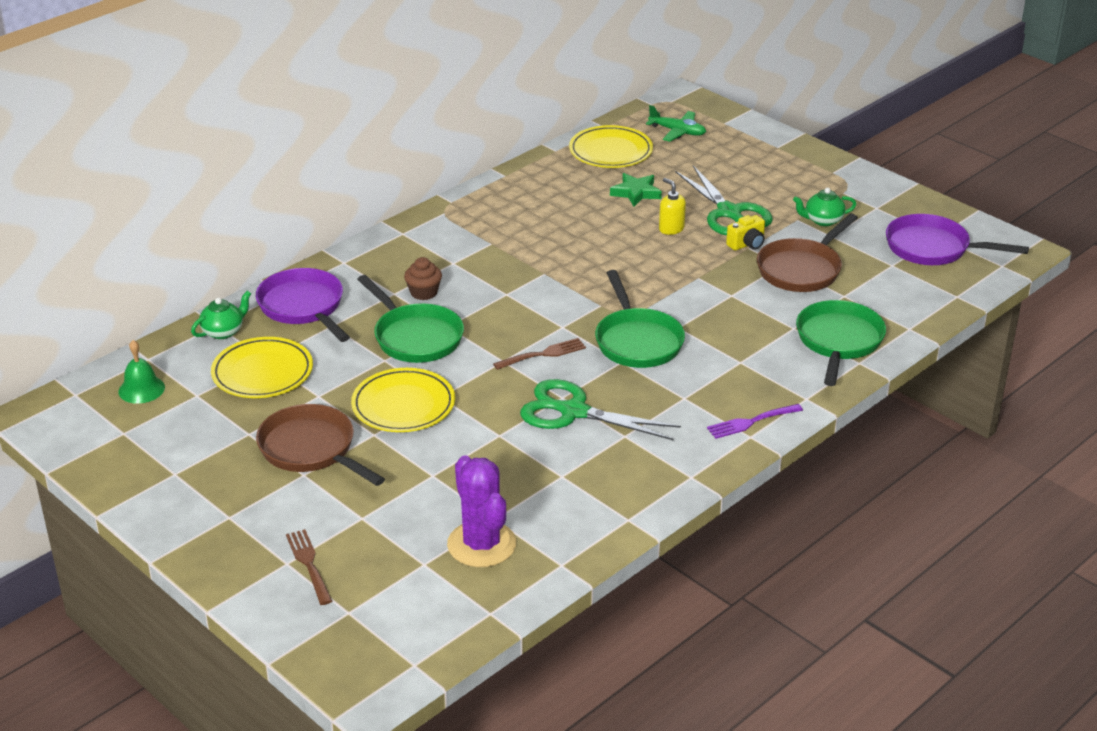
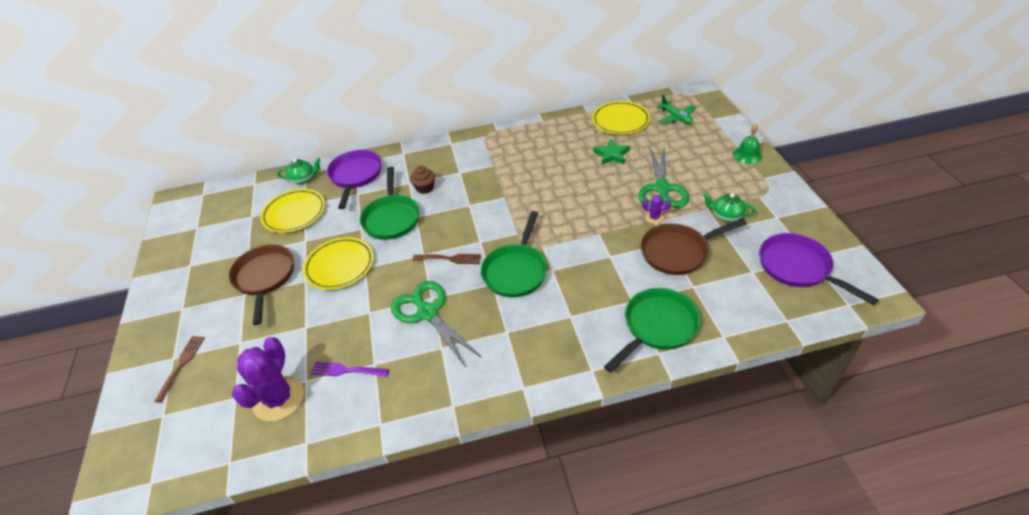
camera: 35 degrees right, 10 degrees up
(141, 389) = (232, 202): green bell -> green bell (747, 155)
(671, 229) = (612, 189): yellow soap dispenser -> none
(747, 244) = (654, 218): yellow camera -> purple cactus
(751, 422) = (534, 374): purple fork -> purple fork (346, 370)

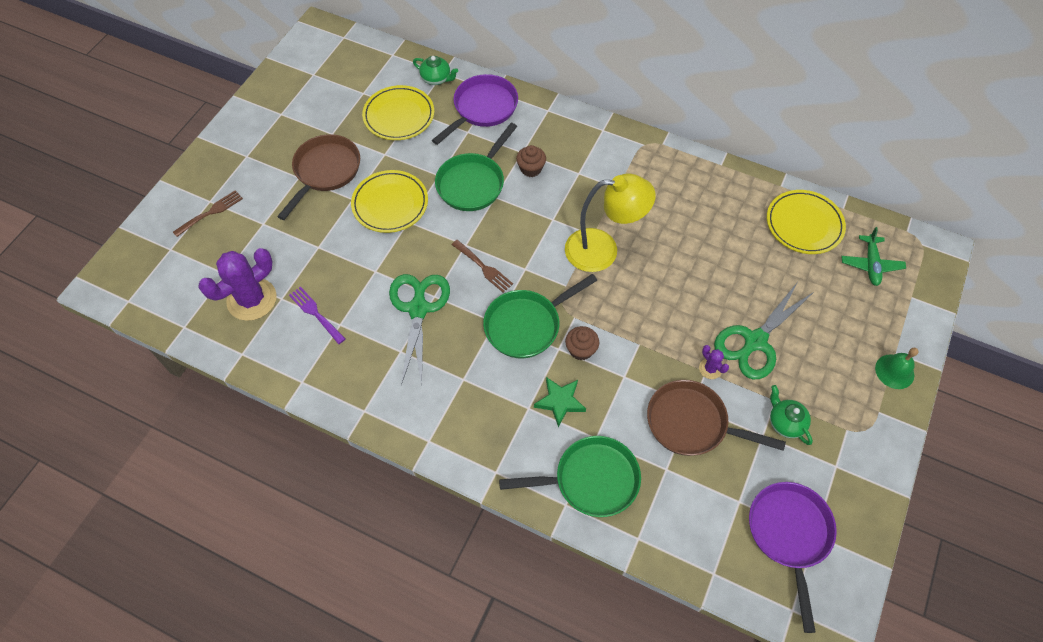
camera: 35 degrees right, 15 degrees up
(520, 201) = (603, 250): none -> yellow lamp
(567, 260) = (581, 350): none -> brown cupcake
(611, 155) = (747, 262): green star -> green star (560, 401)

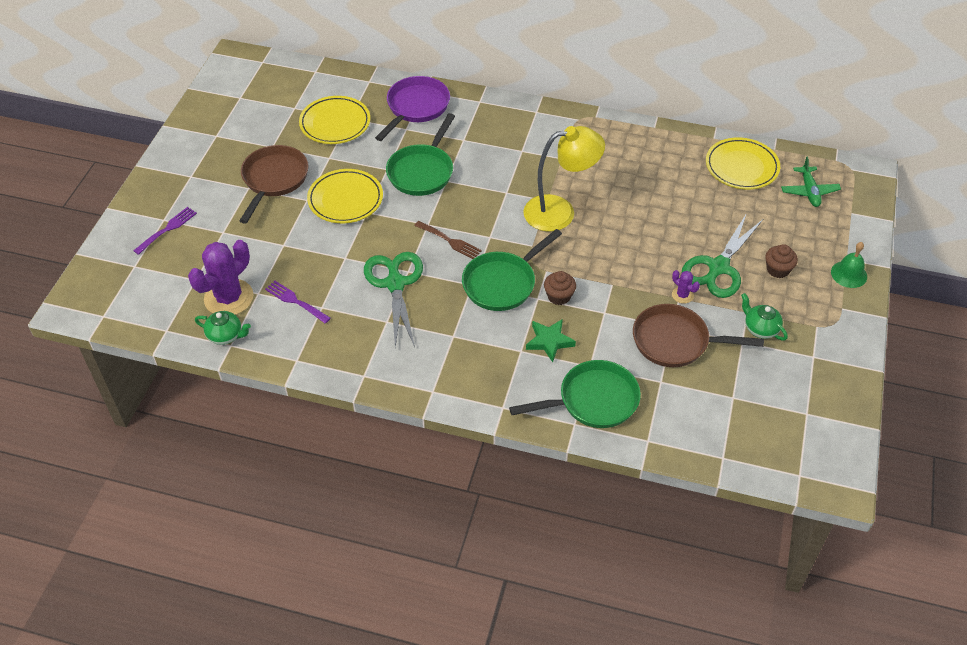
camera: 10 degrees left, 10 degrees down
(211, 212) = (167, 229): brown fork -> purple fork
(436, 79) = (364, 87): green teapot -> green teapot (225, 335)
(531, 169) = (475, 153): brown cupcake -> brown cupcake (777, 270)
(789, 534) = (783, 416): purple pan -> none

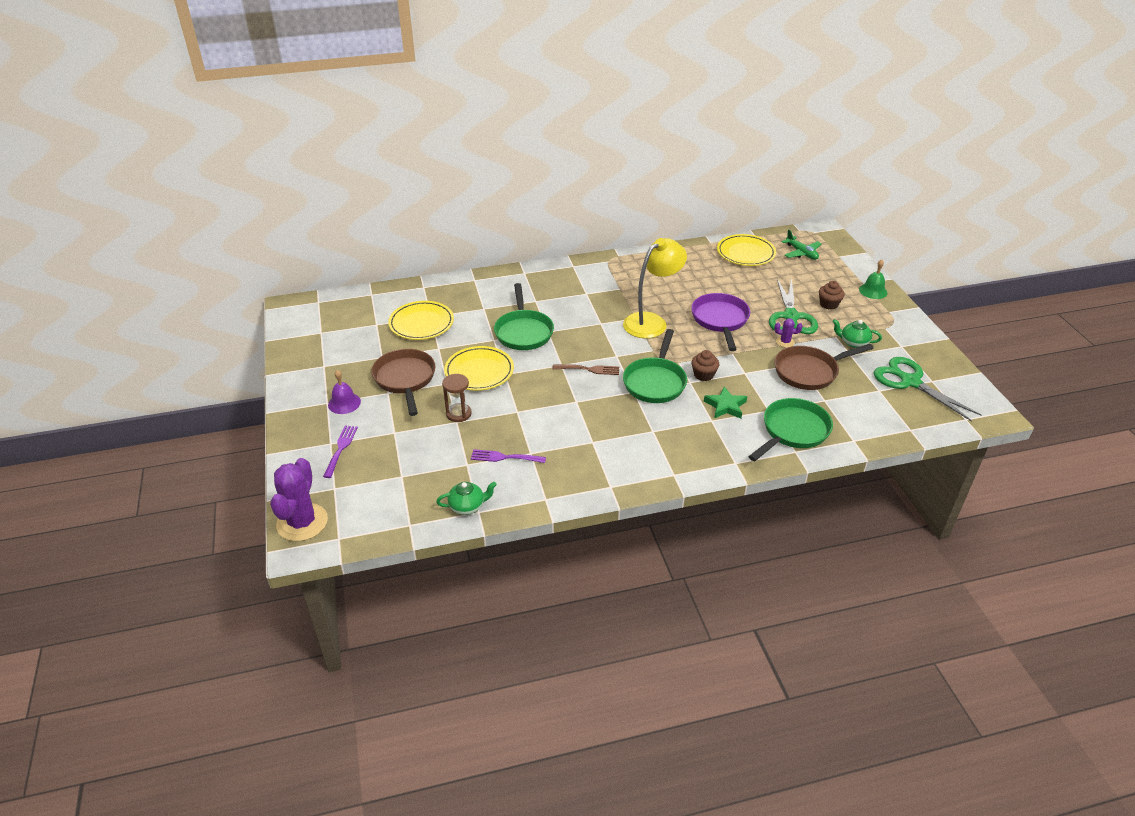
camera: 30 degrees left, 10 degrees down
(204, 183) = (344, 403): none -> purple bell
(229, 298) = (444, 478): purple cactus -> purple cactus (302, 522)
(291, 237) = (458, 414): none -> brown hourglass
(395, 284) = (574, 413): green scissors -> green scissors (910, 382)
(416, 107) = (478, 292): purple pan -> purple pan (720, 320)

